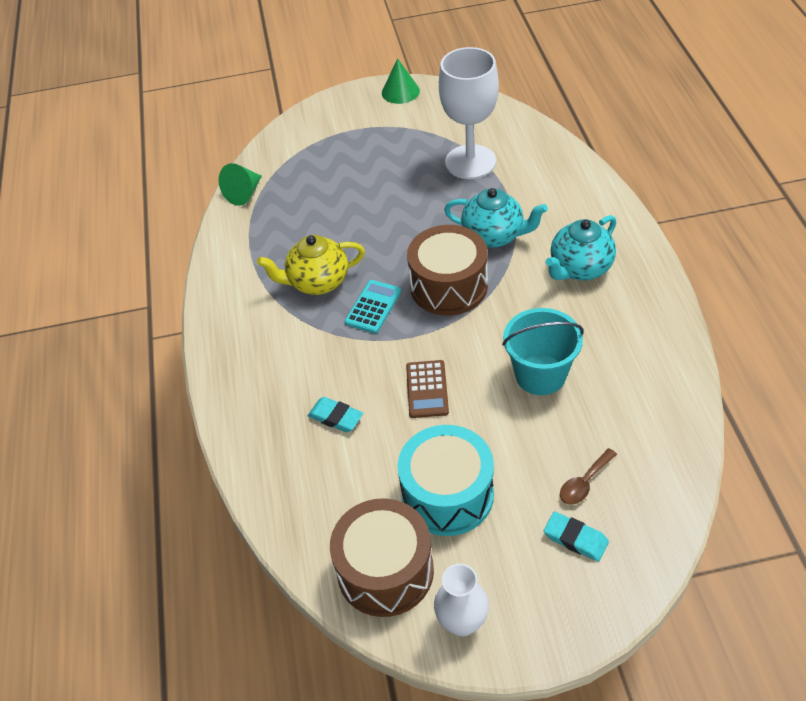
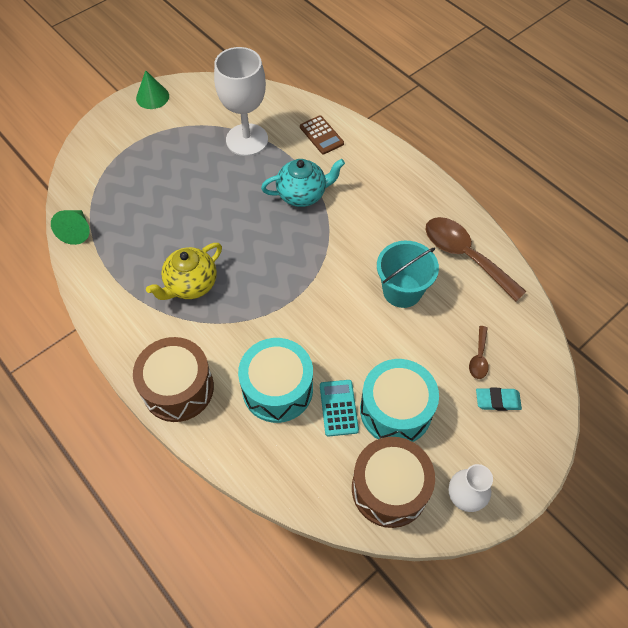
camera: 35 degrees left, 10 degrees up
(335, 417) = (277, 389): turquoise eraser -> turquoise drum
(373, 307) = (248, 288): turquoise calculator -> turquoise calculator (338, 408)
(427, 389) = (330, 336): brown calculator -> brown calculator (321, 135)
(449, 286) = (295, 248): brown drum -> brown drum (178, 388)
(580, 268) = (379, 198): turquoise teapot -> none
(643, 367) = (465, 256): none -> brown spoon

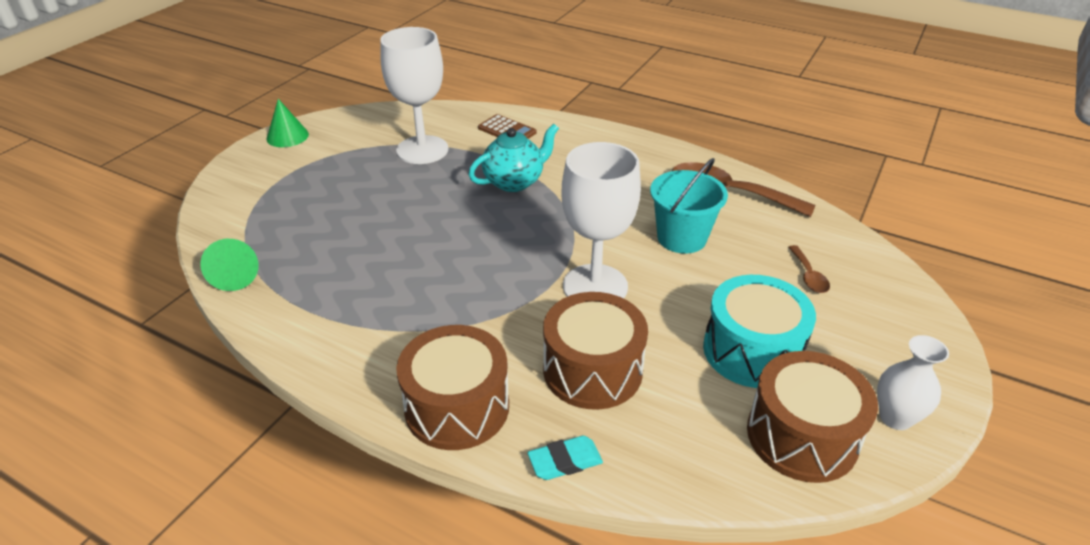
camera: 20 degrees left, 20 degrees down
(191, 285) = (419, 293): yellow teapot -> none
(277, 389) = (592, 370): turquoise drum -> brown drum
(314, 317) = (595, 286): none -> white goblet
(338, 408) = (682, 368): turquoise calculator -> none
(497, 400) = (858, 309): turquoise eraser -> turquoise eraser (565, 461)

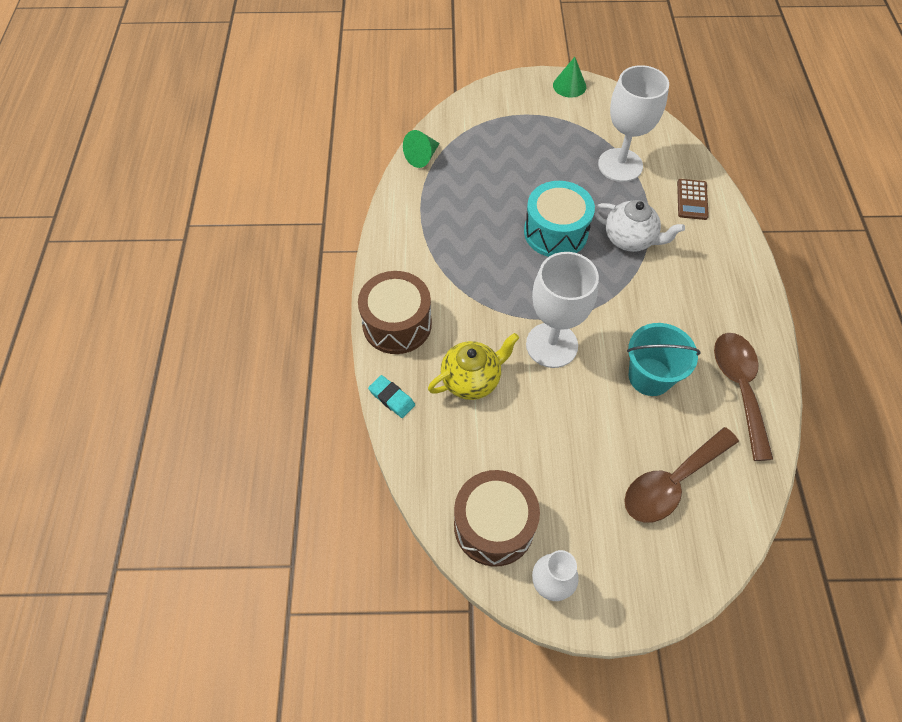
camera: 60 degrees right, 20 degrees up
(514, 181) = (630, 239): turquoise teapot -> white teapot
(592, 370) = (472, 379): brown drum -> yellow teapot
(752, 351) = (555, 469): turquoise drum -> turquoise drum (555, 232)
(808, 276) = (671, 482): brown spoon -> brown spoon, size x2.12

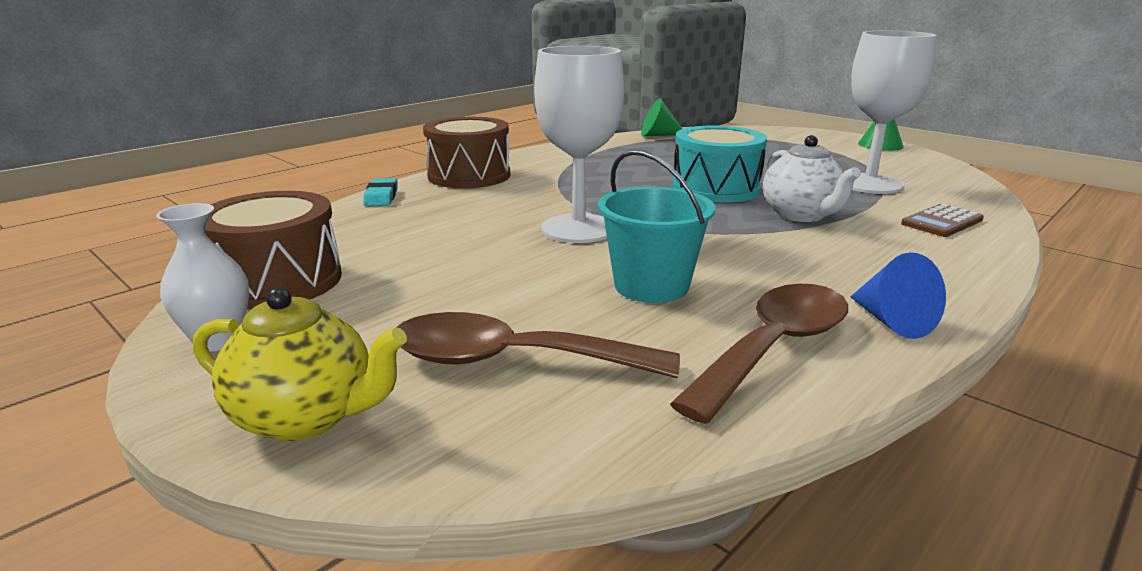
camera: 45 degrees right, 35 degrees down
(472, 379) = (462, 214): yellow teapot -> yellow teapot (307, 417)
(755, 329) = (892, 321): none -> blue cone

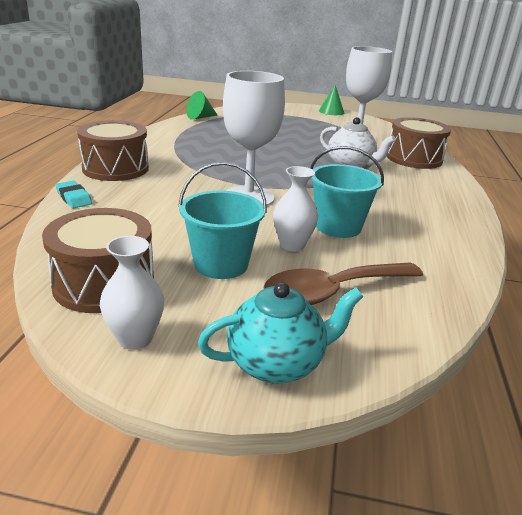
camera: 35 degrees left, 5 degrees up
(307, 417) = (277, 363): yellow teapot -> turquoise teapot
(424, 293) = (221, 264): none -> turquoise bucket
(547, 293) = (292, 245): none -> white vase
(716, 188) = (286, 154): turquoise drum -> none
(774, 348) = (433, 247): brown spoon -> none
(892, 321) = (459, 220): blue cone -> none
(941, 222) = (414, 158): brown calculator -> brown drum

